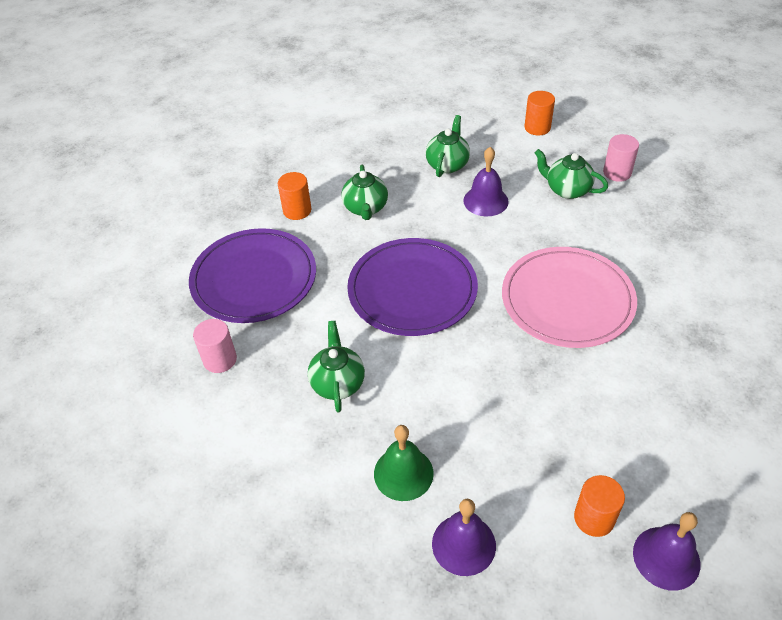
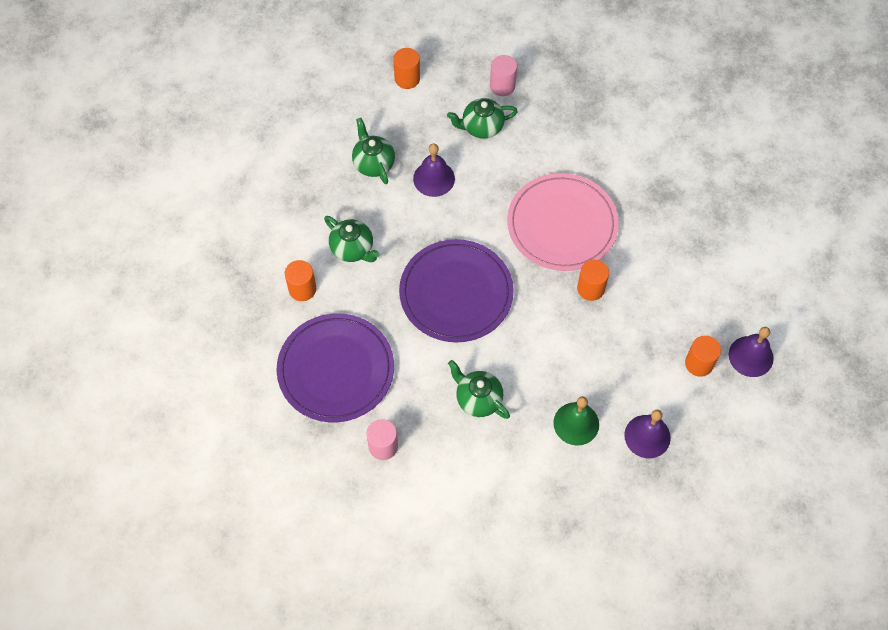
camera: 45 degrees left, 15 degrees up
(542, 368) = (590, 288): none -> orange cylinder

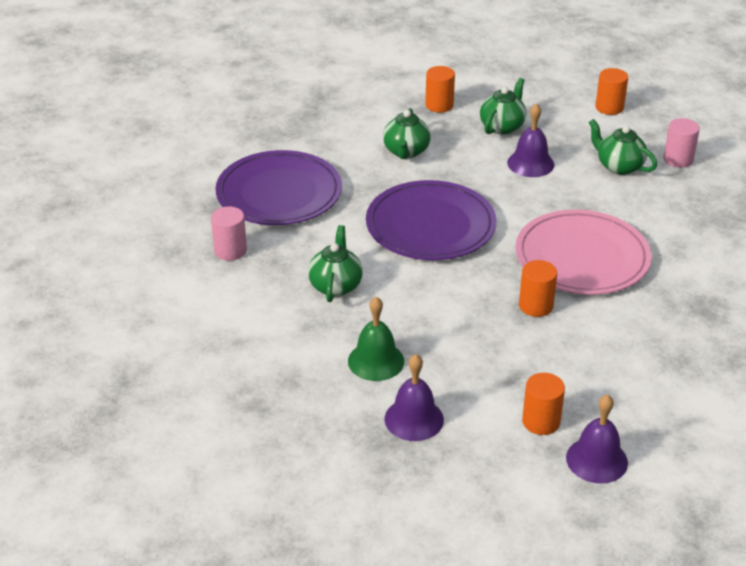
camera: 55 degrees right, 25 degrees down
(302, 289) = (337, 143): orange cylinder -> orange cylinder (439, 105)

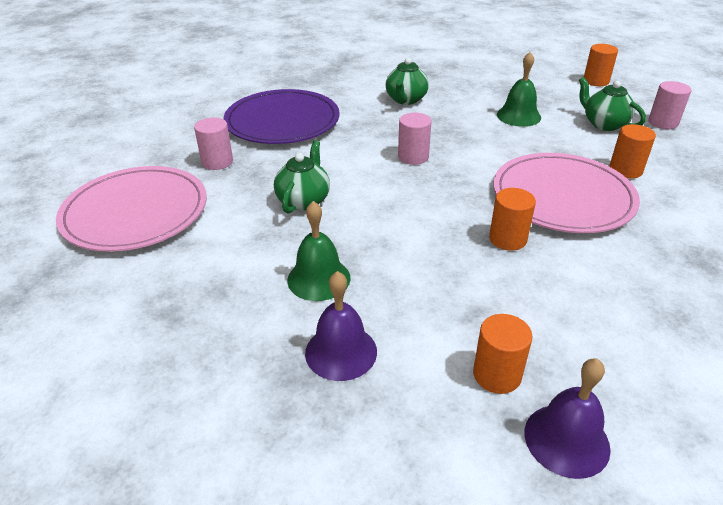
camera: 10 degrees right, 0 degrees up
(174, 315) = (135, 212): none -> pink plate
(430, 225) = (413, 157): purple plate -> pink cylinder
(439, 105) = (443, 70): orange cylinder -> orange cylinder (625, 170)
(502, 126) = (496, 88): green teapot -> none
(530, 163) = (518, 116): purple bell -> green bell

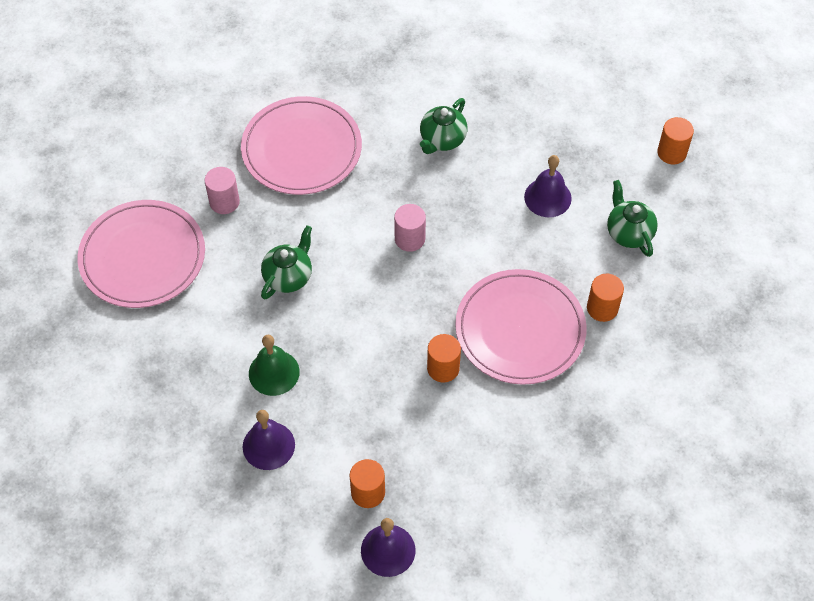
camera: 15 degrees right, 20 degrees up
(282, 121) = (301, 149): purple plate -> pink plate
(518, 116) = (547, 197): green bell -> purple bell
(663, 122) = (692, 245): pink cylinder -> none

